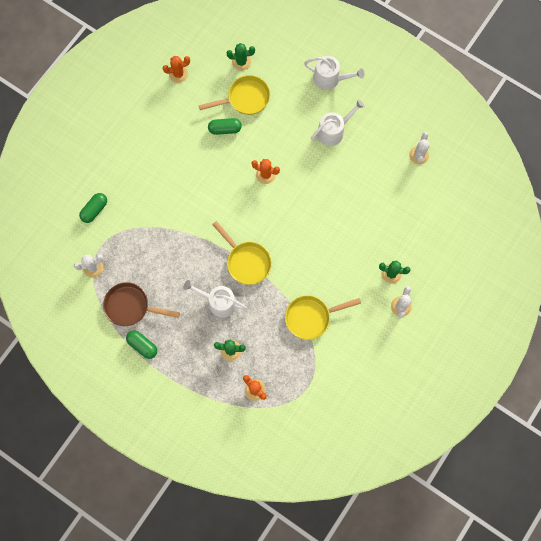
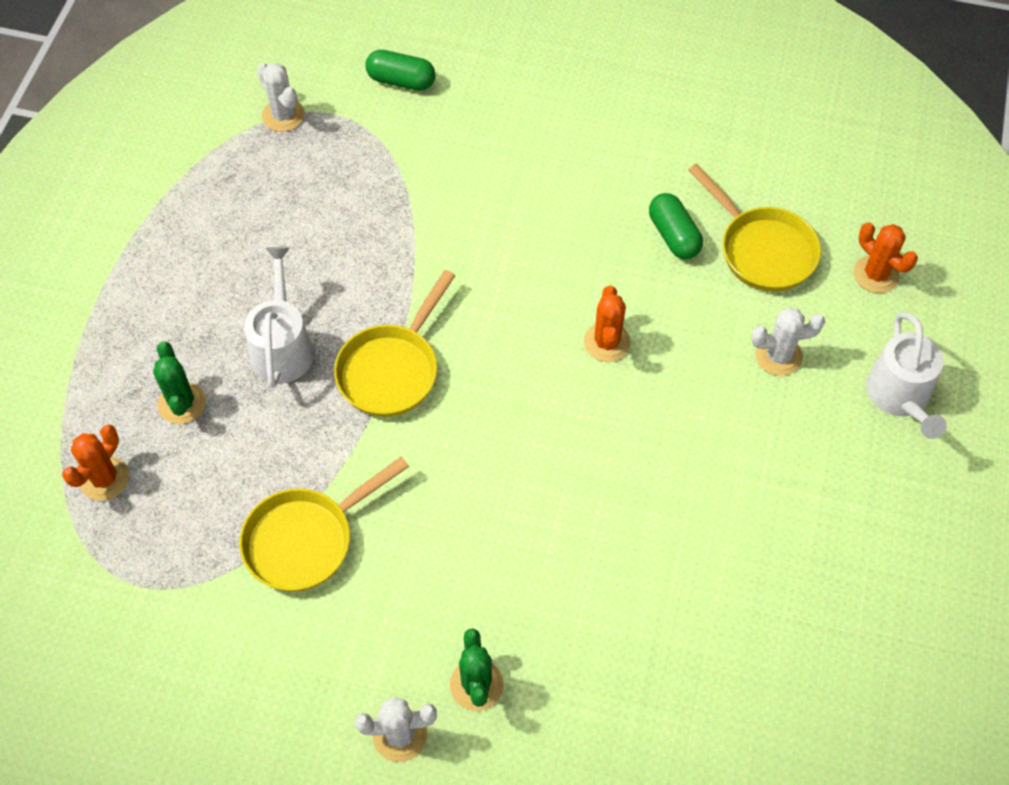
camera: 70 degrees right, 15 degrees down
(131, 306) = (223, 200): brown pan -> none
(142, 345) = (147, 245): green capsule -> none
(178, 74) = (752, 119): orange cactus -> orange cactus (876, 274)
(241, 62) = (841, 216): green cactus -> none
(311, 317) = (306, 540): yellow pan -> yellow pan turned 90 degrees counterclockwise
(333, 131) = (775, 444): white watering can -> none
(418, 155) = (811, 654): white cactus -> white cactus (778, 356)

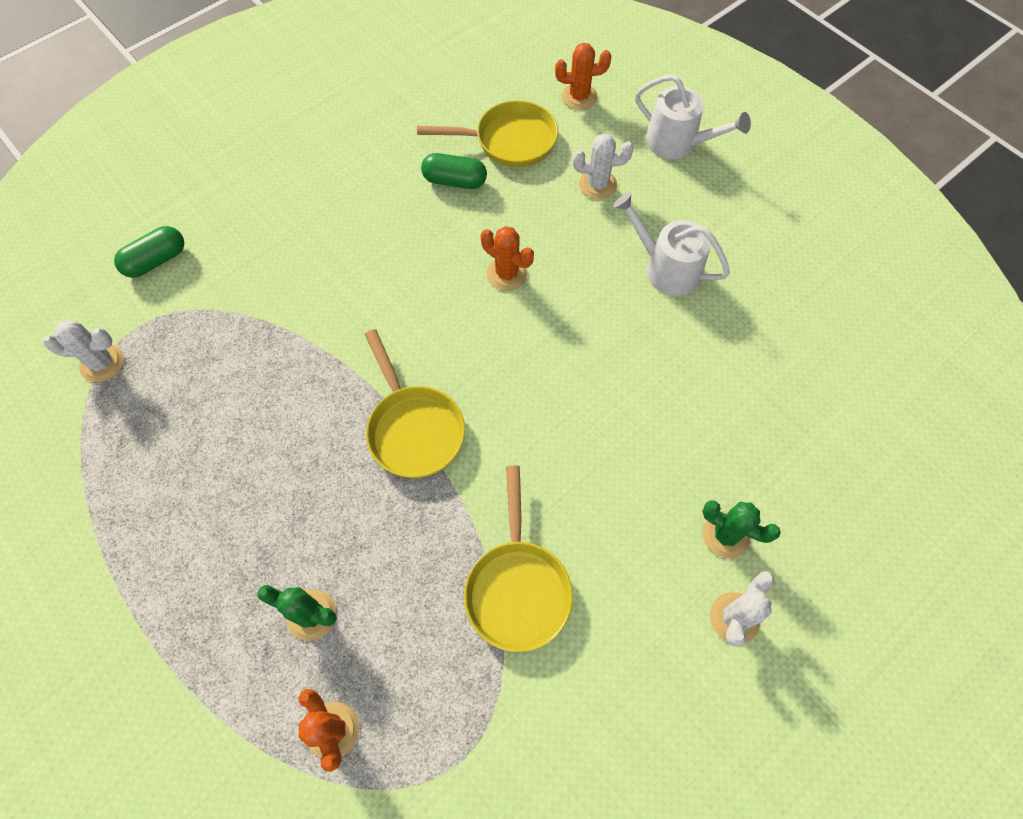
camera: 55 degrees left, 5 degrees up
(282, 347) = (325, 498): white watering can -> white watering can (666, 268)
(778, 356) = (597, 185): white cactus -> white cactus turned 60 degrees clockwise

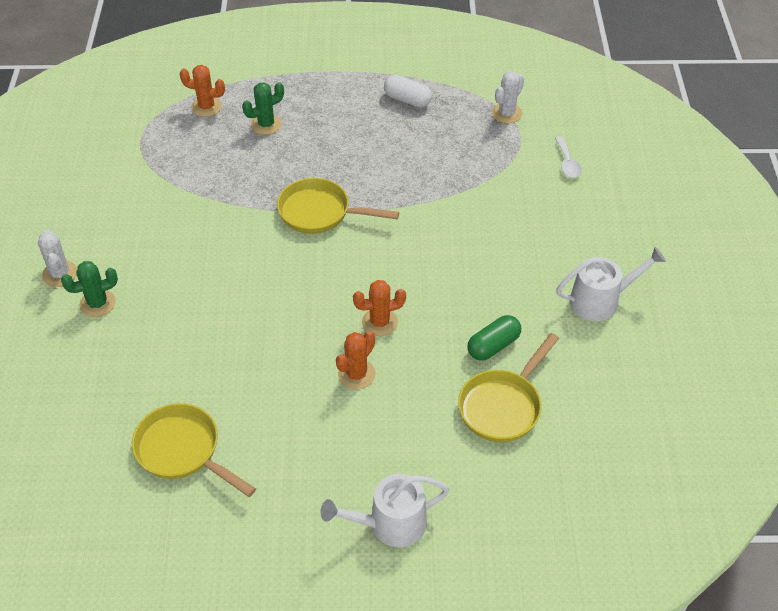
camera: 130 degrees right, 15 degrees down
(144, 484) = (407, 100): none -> white capsule
(156, 261) = (567, 163): green capsule -> white spoon
(518, 587) = (184, 201): yellow pan -> yellow pan (183, 451)
(579, 97) = (509, 491): orange cactus -> orange cactus (356, 374)
(597, 185) = (403, 432): white cactus -> none
(666, 268) = (286, 416): white watering can -> white watering can (600, 300)

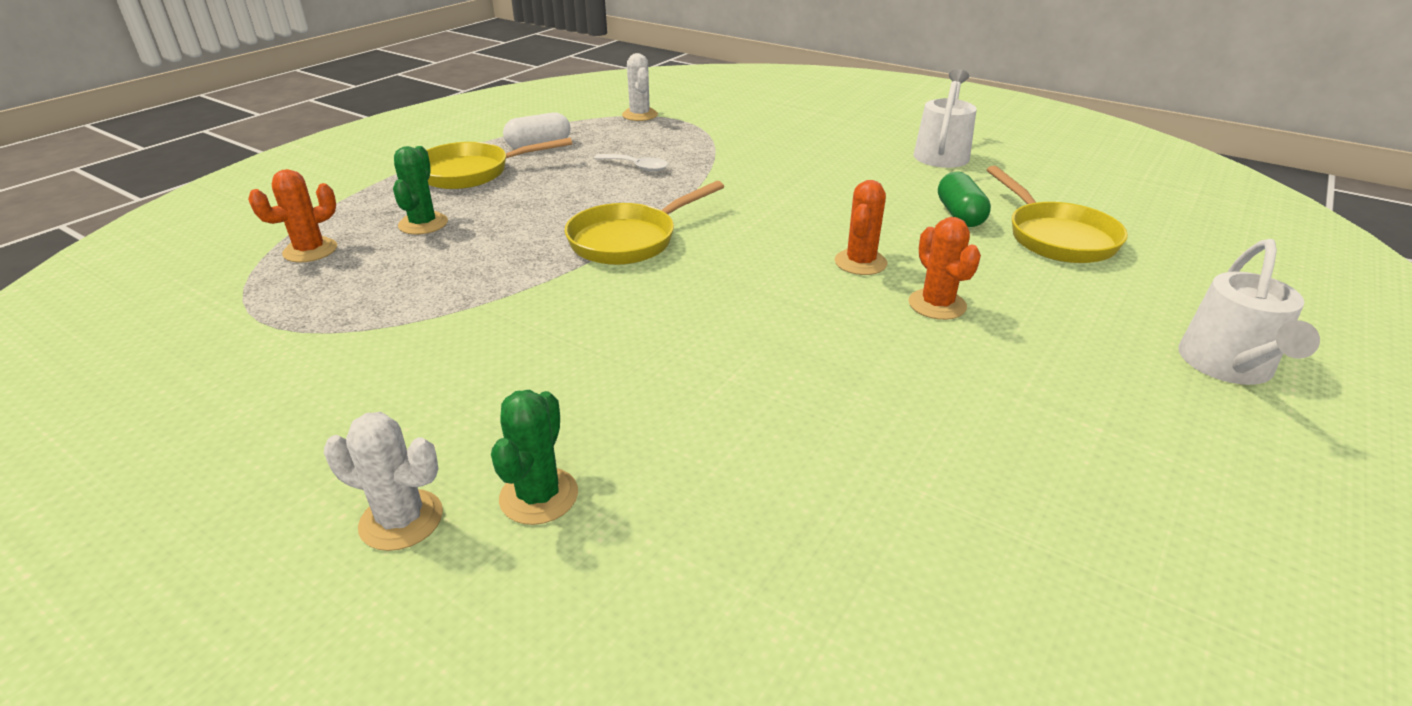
camera: 55 degrees left, 15 degrees down
(183, 451) = (988, 516): yellow pan -> yellow pan (471, 173)
(567, 163) = (745, 114): white spoon -> white spoon (636, 167)

